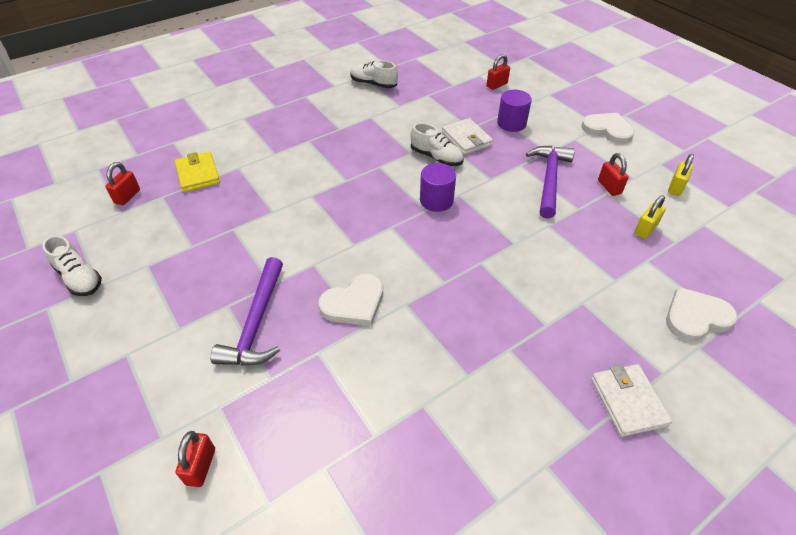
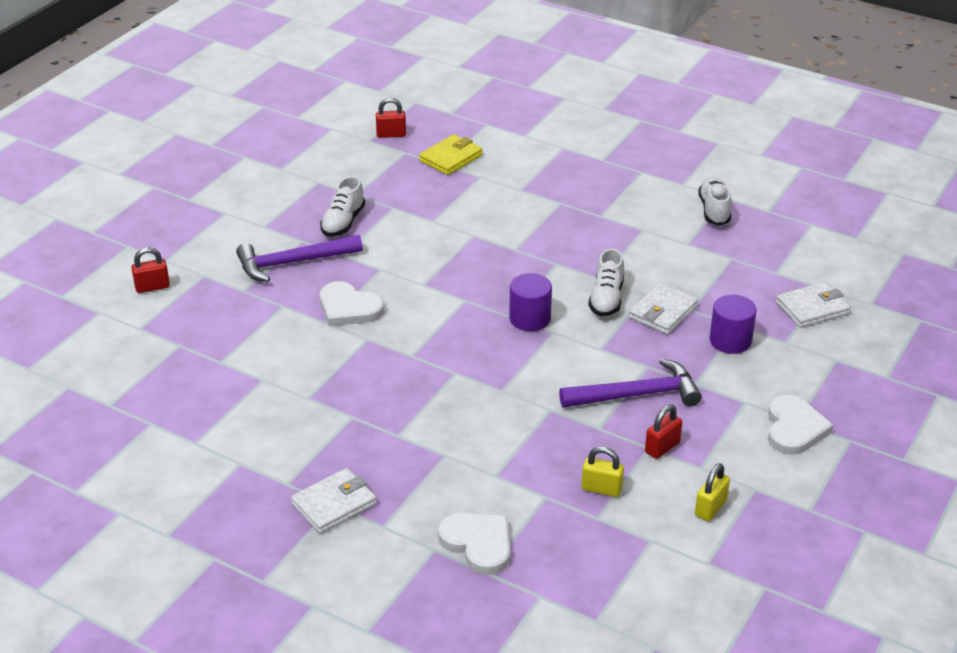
camera: 65 degrees right, 10 degrees down
(79, 278) = (283, 156): white shoe -> white shoe (343, 222)
(497, 85) = (812, 308): red padlock -> white wallet
(675, 187) = (710, 508): yellow padlock -> yellow padlock turned 60 degrees counterclockwise

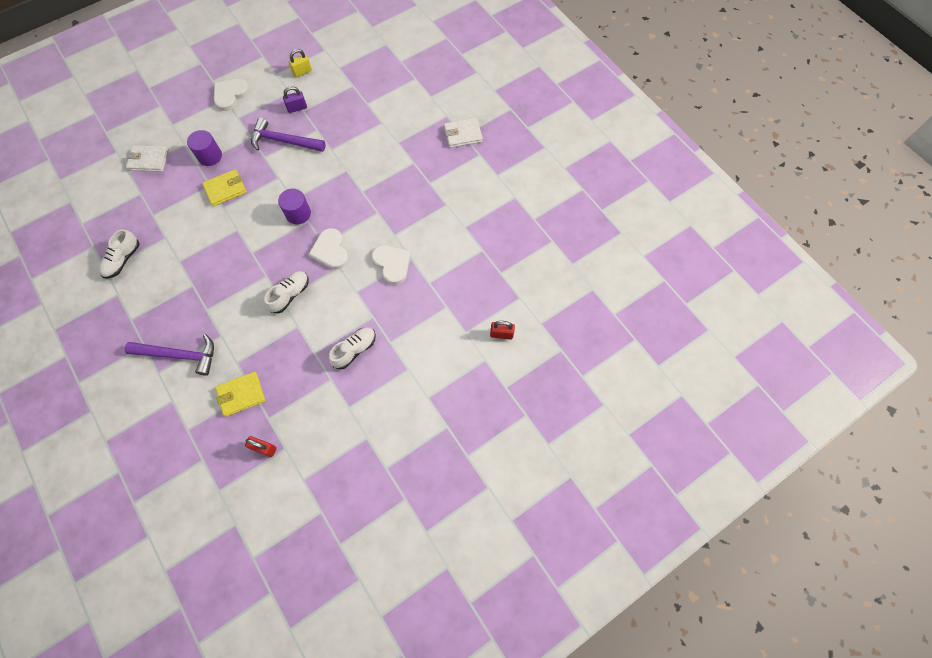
camera: 155 degrees left, 30 degrees up
(292, 263) = (406, 321): purple hammer -> purple hammer (179, 355)
(478, 544) = (411, 92): white heart -> white heart (330, 251)
(601, 489) = (340, 98): yellow padlock -> none
(606, 299) = (246, 211): white shoe -> white shoe (290, 295)
(662, 447) = (297, 108): red padlock -> purple padlock
(663, 312) = (225, 189): white wallet -> yellow wallet

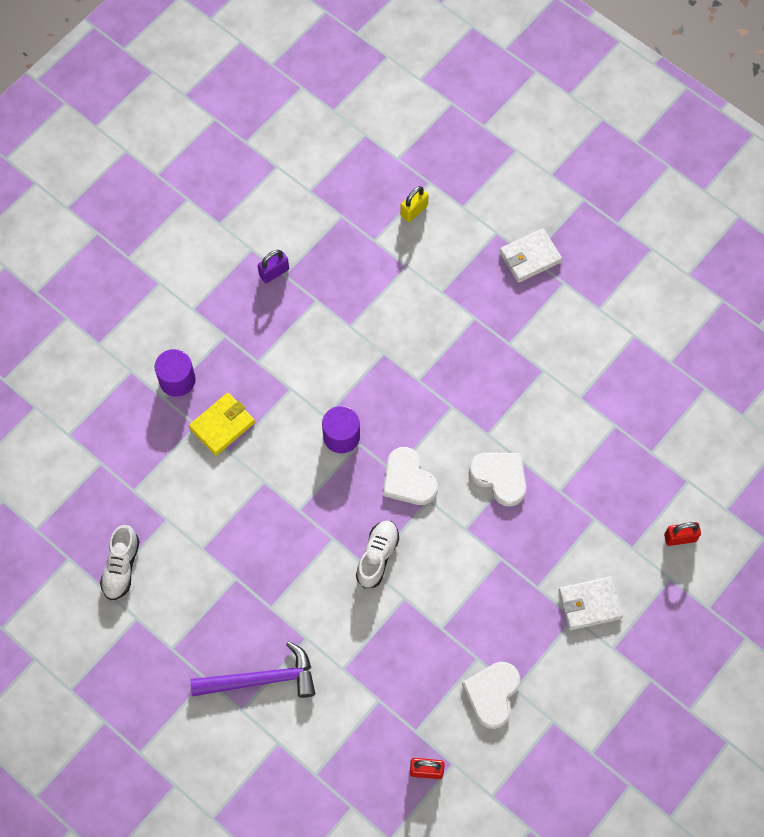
camera: 15 degrees left, 0 degrees up
(149, 160) = (90, 408): white wallet -> white wallet (589, 604)
(230, 95) = (166, 275): white heart -> white heart (492, 694)
(241, 394) = (367, 709): yellow wallet -> none
(284, 141) = (276, 330): purple hammer -> none
(302, 72) = (258, 211): yellow padlock -> yellow padlock (414, 210)
(354, 350) = (494, 610): white shoe -> none

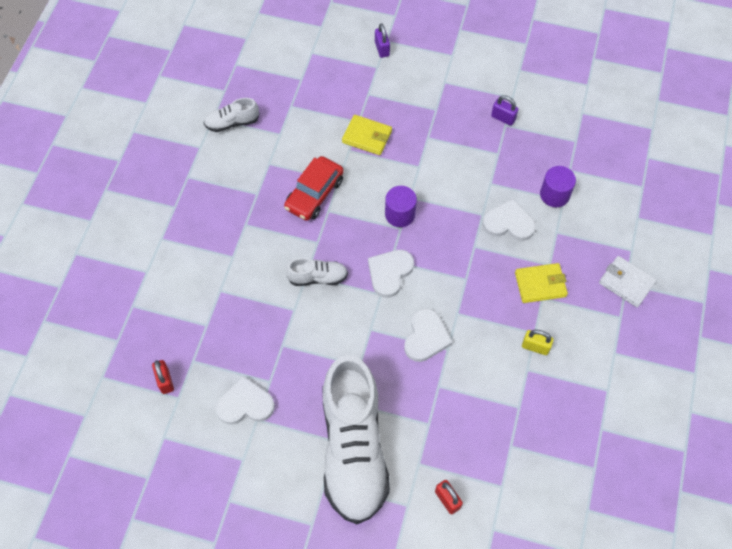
camera: 65 degrees right, 5 degrees down
(108, 354) = (382, 49): none -> purple padlock
(177, 380) = (386, 96): purple cylinder -> purple cylinder (554, 194)
(262, 679) = (189, 241): purple hammer -> none
(269, 515) = (314, 194): none -> red car
(407, 332) = (508, 223): none -> white heart
(414, 210) = (612, 186): yellow padlock -> yellow padlock (535, 347)
(493, 338) = (540, 284): none -> yellow wallet
(589, 604) = (353, 448): white wallet -> white shoe

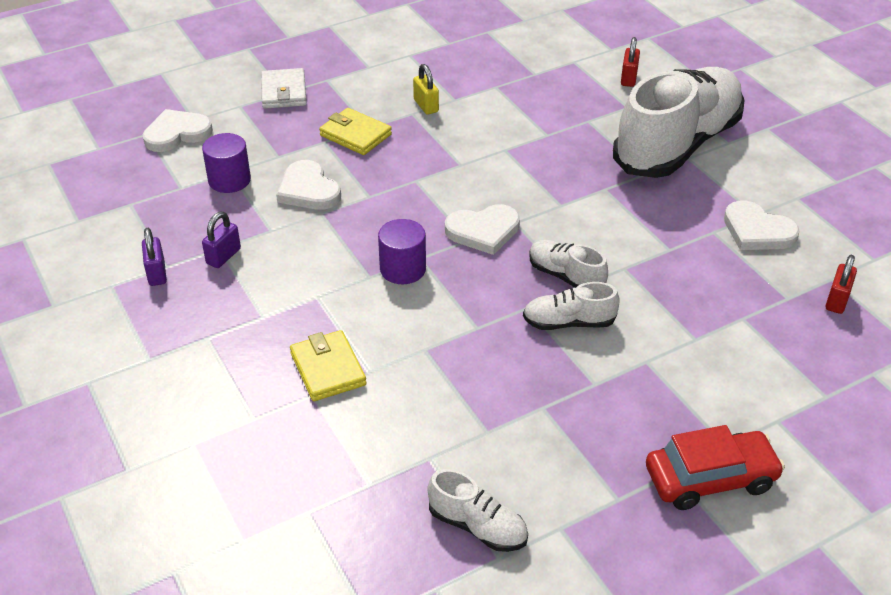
camera: 135 degrees left, 20 degrees down
(289, 249) = (568, 322): none -> white shoe
(314, 194) = (472, 355): red car -> red car (710, 478)
(382, 49) = (150, 462): purple padlock -> purple padlock (223, 256)
(426, 337) = (514, 167): white heart -> white heart (177, 133)

